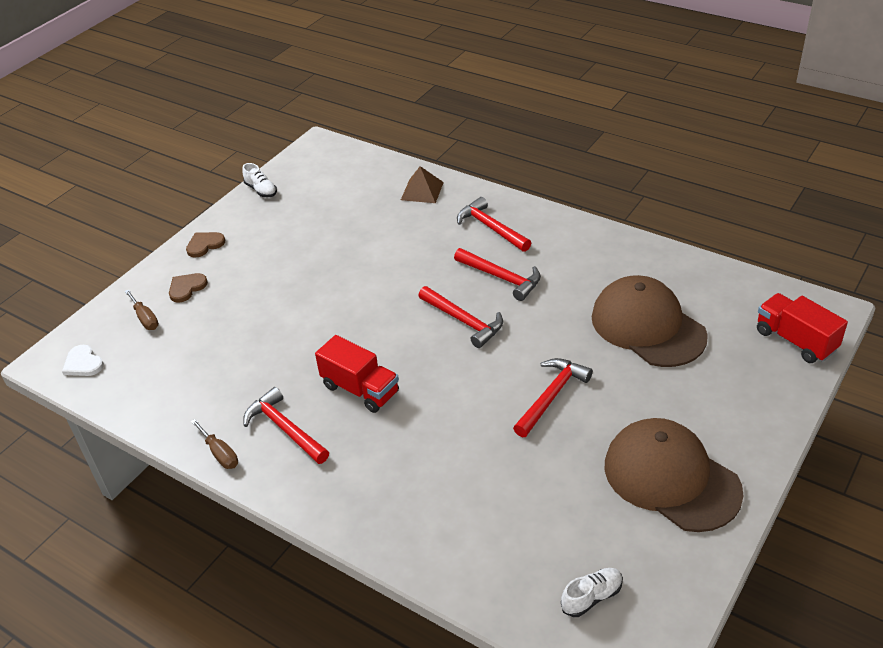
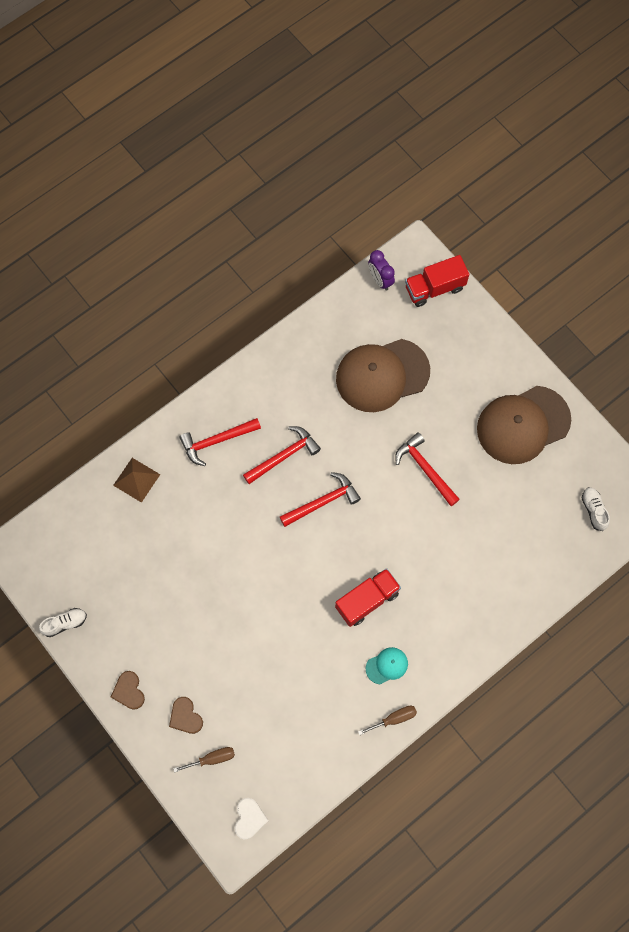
camera: 75 degrees left, 30 degrees up
(83, 363) = (249, 818): white heart -> white heart turned 60 degrees counterclockwise
(285, 429) = (387, 665): red hammer -> turquoise cap
(766, 292) = (380, 280): none -> purple clock

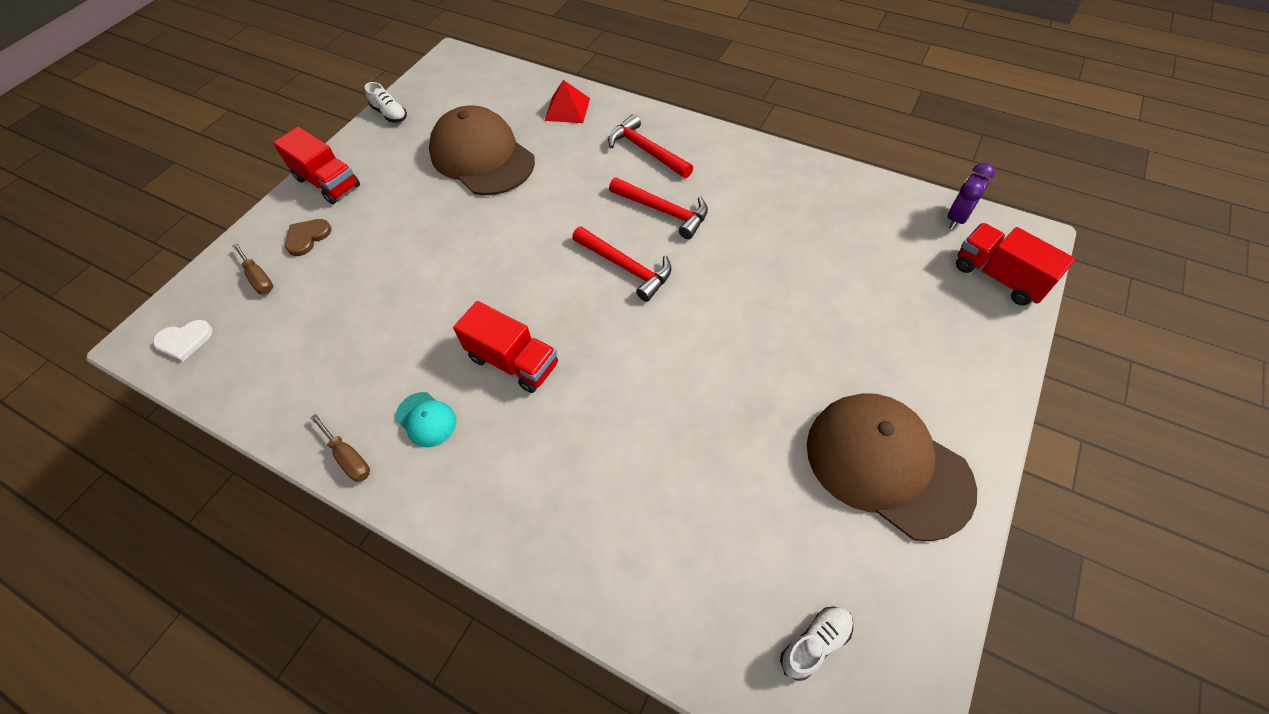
camera: 70 degrees right, 15 degrees down
(128, 691) = (327, 182): brown heart -> red truck
(136, 480) = (567, 109): brown pyramid -> red pyramid
(382, 375) = (833, 265): brown cap -> brown cap (482, 157)
(425, 469) = (735, 361): red hammer -> none

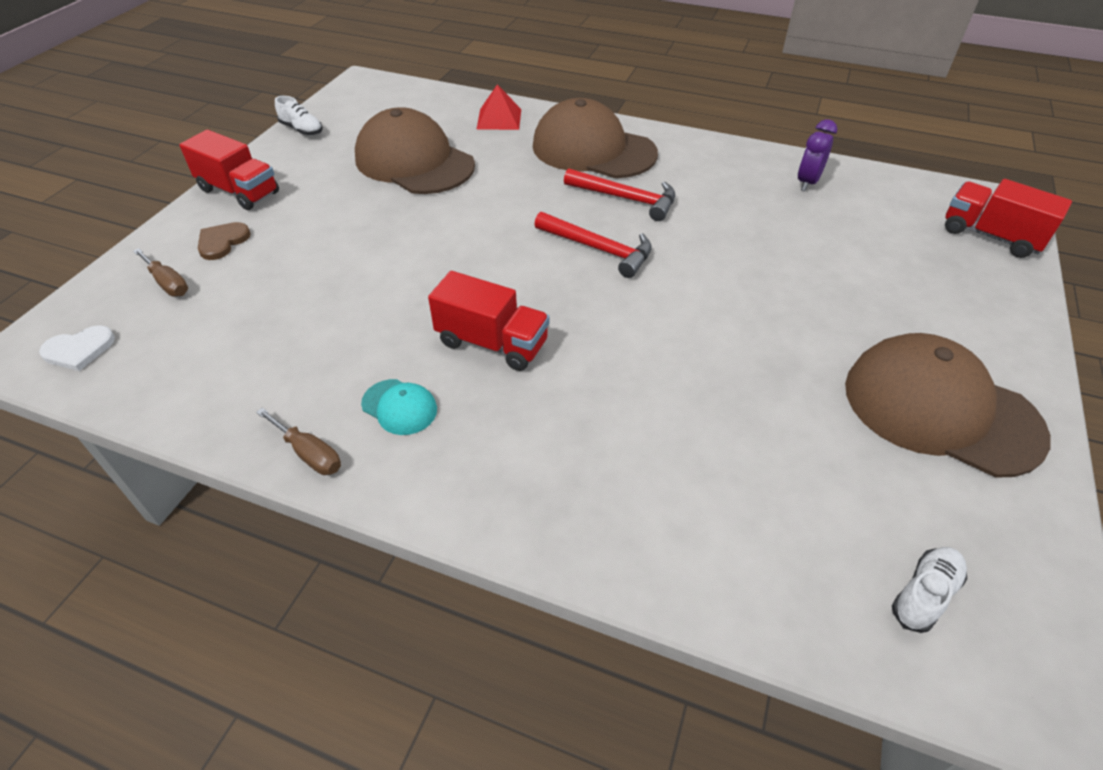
camera: 10 degrees left, 10 degrees down
(646, 151) = (593, 149): red hammer -> brown cap
(956, 218) = (930, 190): purple clock -> purple clock (807, 182)

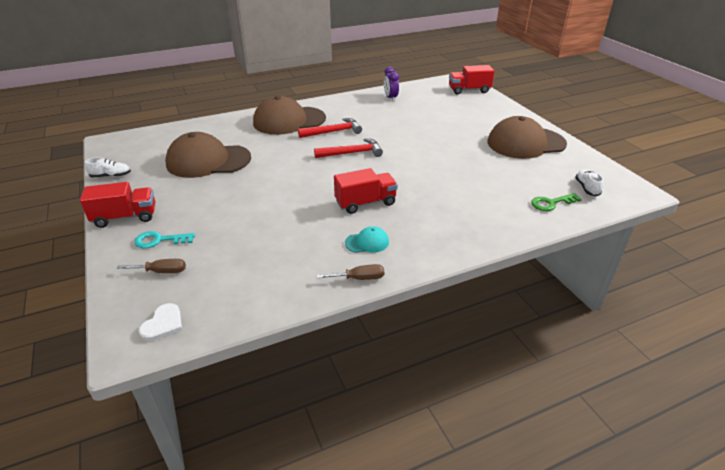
camera: 45 degrees left, 10 degrees down
(222, 242) = (160, 240): brown heart -> turquoise key
(499, 119) = (221, 127): red pyramid -> none
(790, 566) = (551, 203): none -> green key

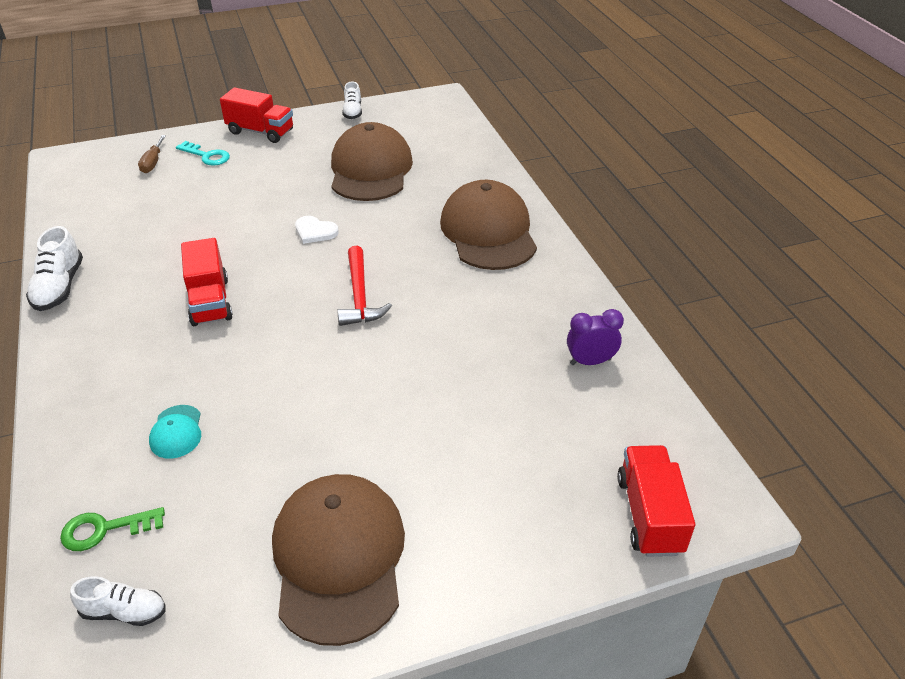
camera: 95 degrees right, 5 degrees up
(125, 217) = (260, 132): red truck -> red truck turned 60 degrees counterclockwise
(160, 240) = (207, 156): turquoise key -> turquoise key turned 120 degrees clockwise
(163, 324) = (77, 172): white heart -> white heart (315, 231)
(333, 132) = (440, 278): red hammer -> none
(359, 278) = (59, 287): brown screwdriver -> white shoe
(367, 242) = (121, 297): turquoise cap -> turquoise cap (176, 432)
(551, 203) = (105, 529): green key -> green key turned 90 degrees counterclockwise

